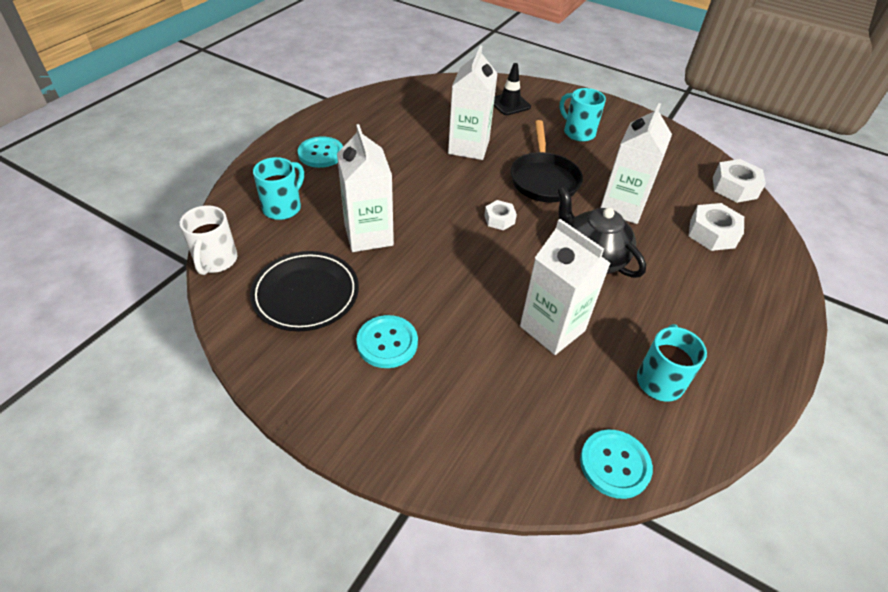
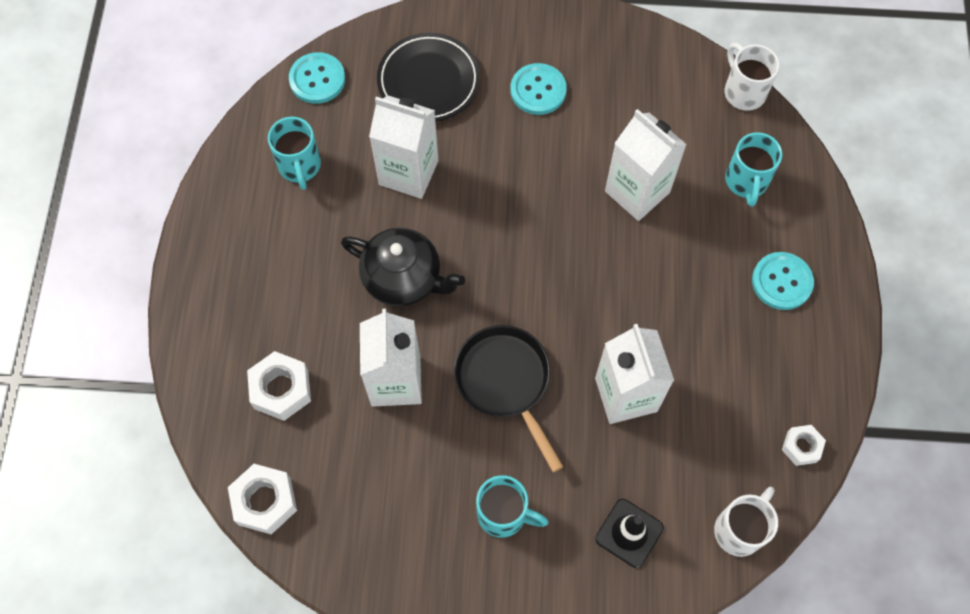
camera: 155 degrees right, 20 degrees up
(306, 294) = (638, 100): black plate -> black plate (428, 81)
(449, 86) = (739, 530): none -> white mug
(499, 219) = (522, 284): white nut -> white nut (801, 447)

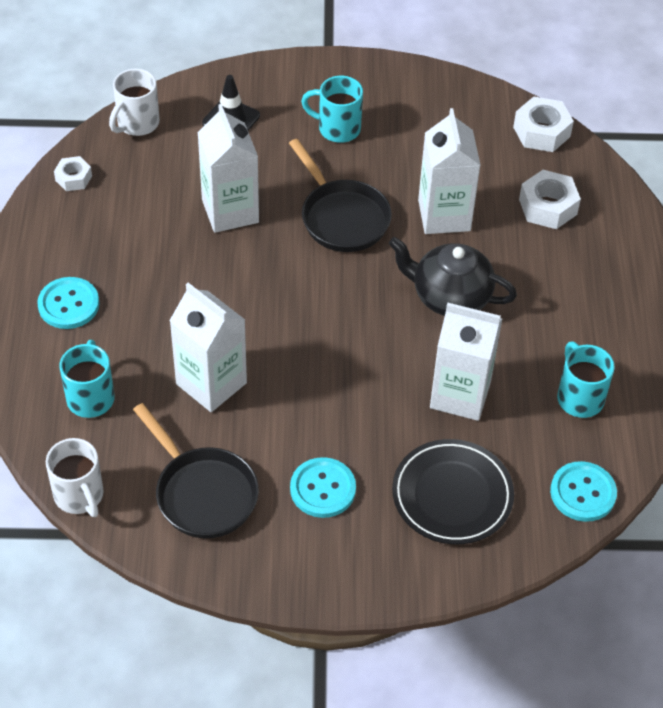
camera: 175 degrees right, 15 degrees down
(640, 90) = (202, 493): none -> black pan

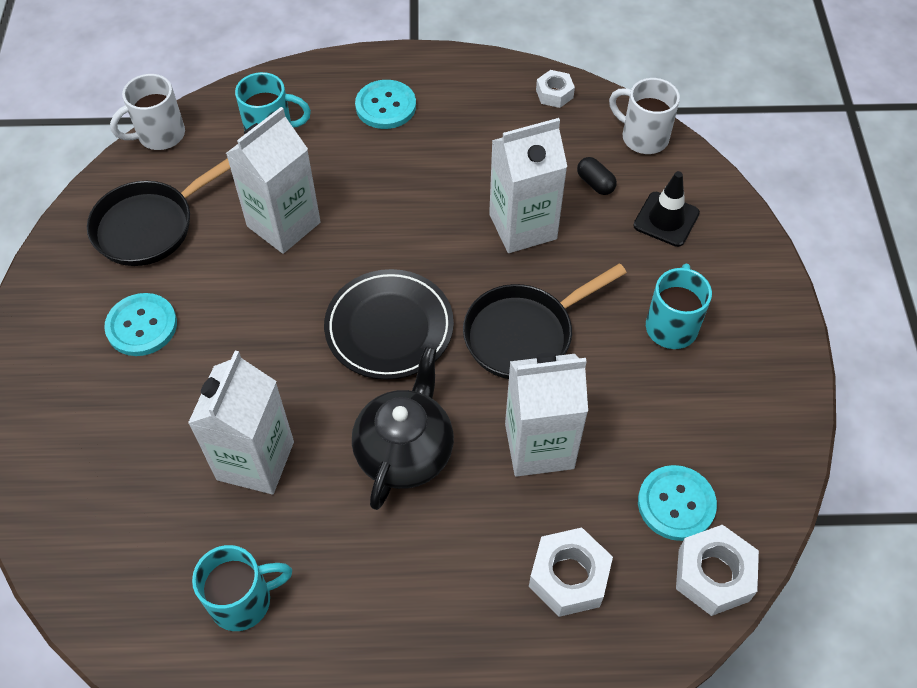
camera: 90 degrees right, 5 degrees up
(186, 160) = (595, 183): none -> black capsule
(452, 495) = (117, 450): black plate -> black plate (389, 328)
(583, 493) = (100, 596): turquoise button -> turquoise button (676, 504)

